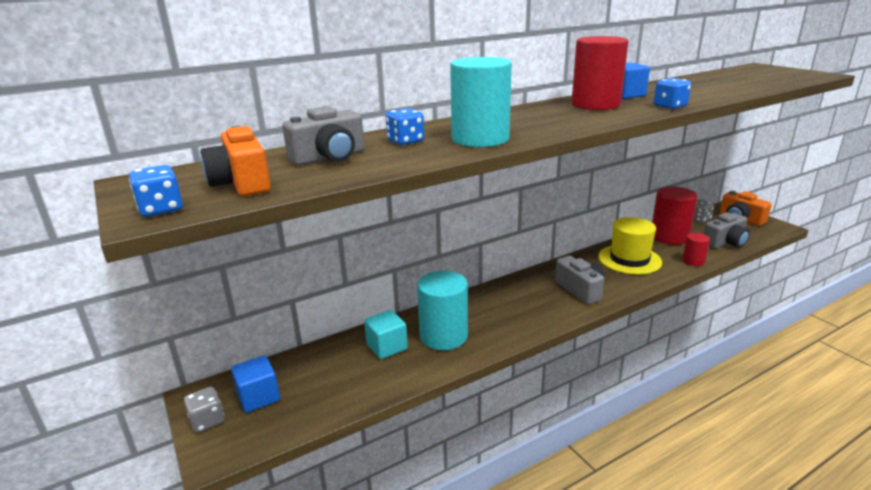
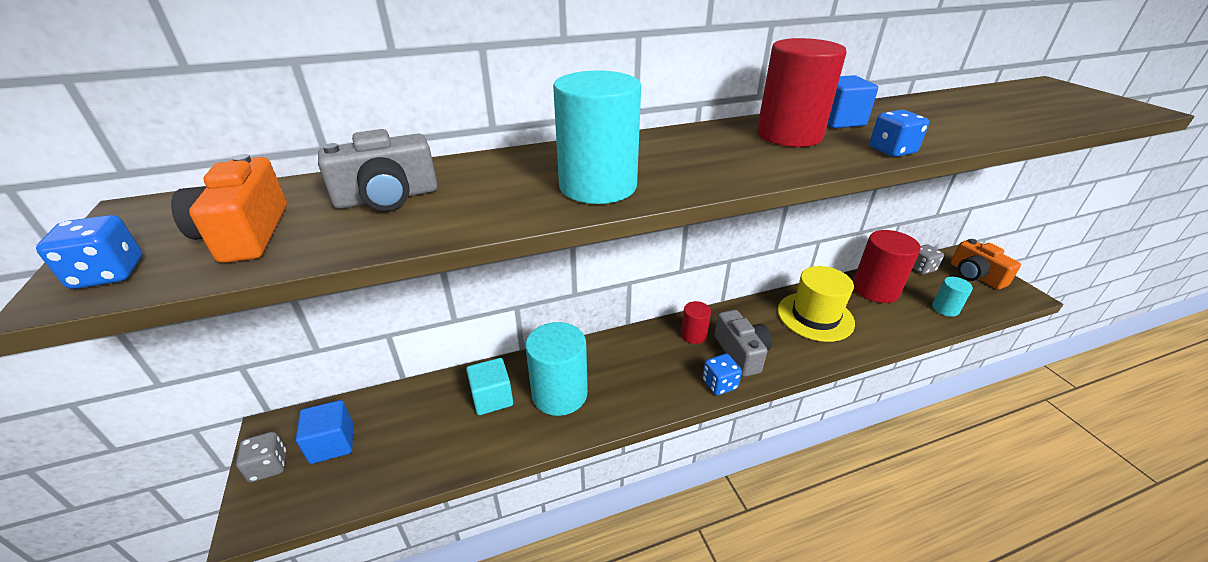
camera: 10 degrees right, 10 degrees up
(405, 141) = (501, 178): blue dice -> blue dice (719, 384)
(693, 261) = (895, 331): red cylinder -> red cylinder (693, 335)
(725, 242) = (945, 309): grey camera -> turquoise cylinder

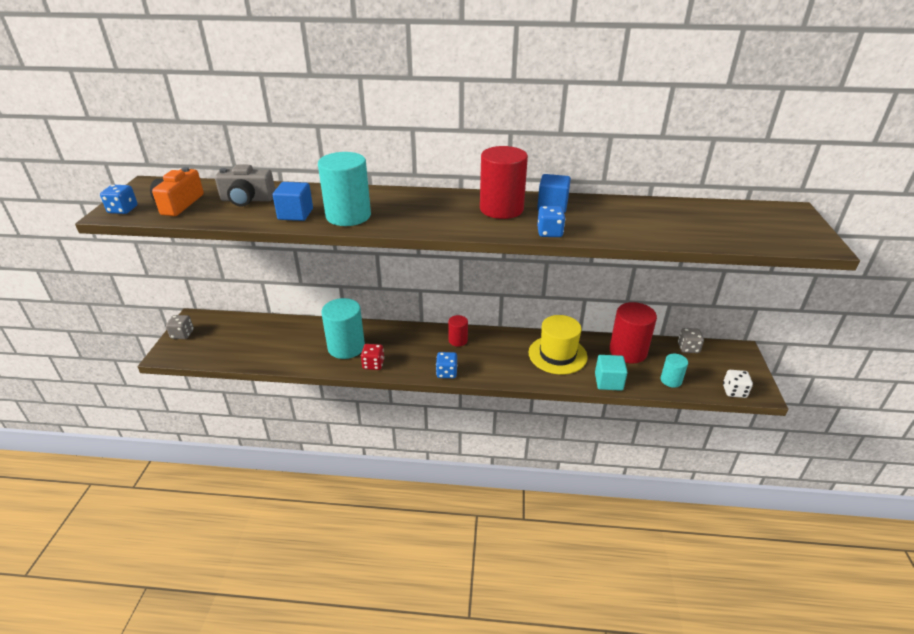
camera: 25 degrees right, 0 degrees up
(332, 443) = (216, 333): blue cube -> blue cube (295, 214)
(492, 398) = (308, 337): turquoise cube -> turquoise cube (608, 382)
(617, 407) = (373, 364): none -> red dice
(741, 353) = (479, 360): grey camera -> none
(975, 275) = (732, 366): orange camera -> none
(1006, 301) = (734, 391): none -> white dice

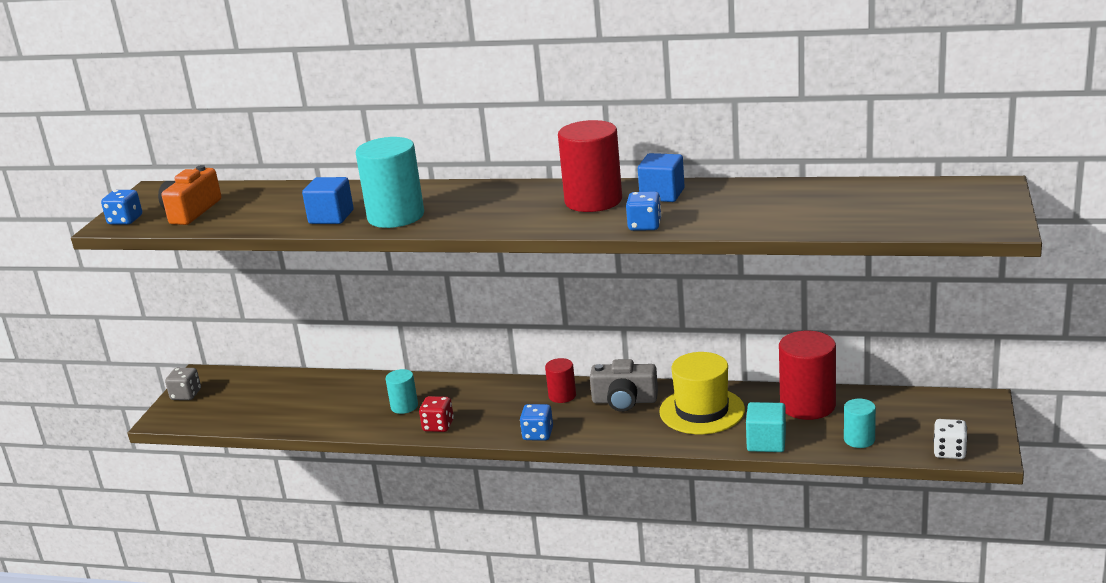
camera: 10 degrees right, 10 degrees down
(247, 200) = (274, 203): grey camera -> grey camera (624, 401)
(346, 347) = (404, 406): turquoise cylinder -> turquoise cylinder, size x0.53
(688, 348) = (901, 399): grey dice -> none

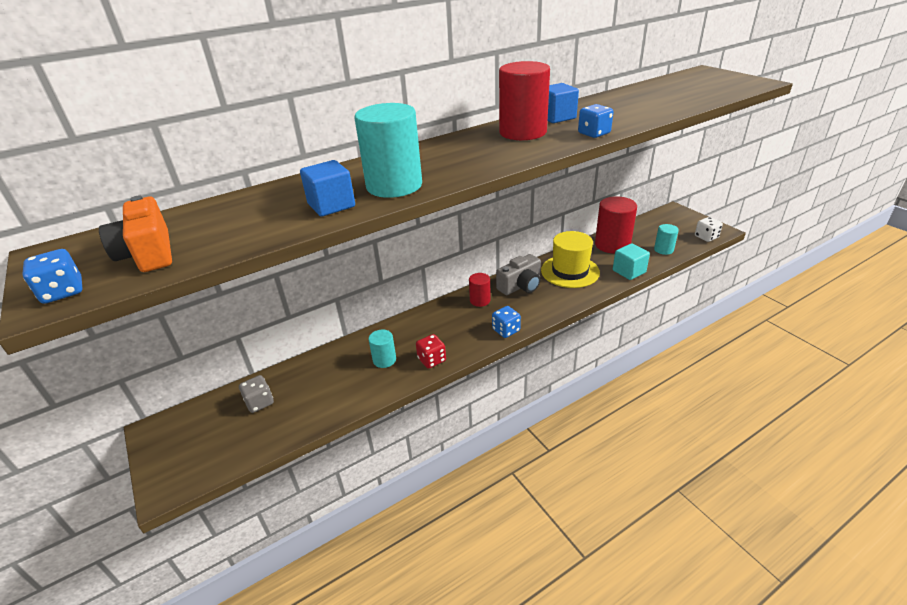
camera: 45 degrees left, 10 degrees up
(186, 395) = (162, 454): grey dice -> grey dice (259, 402)

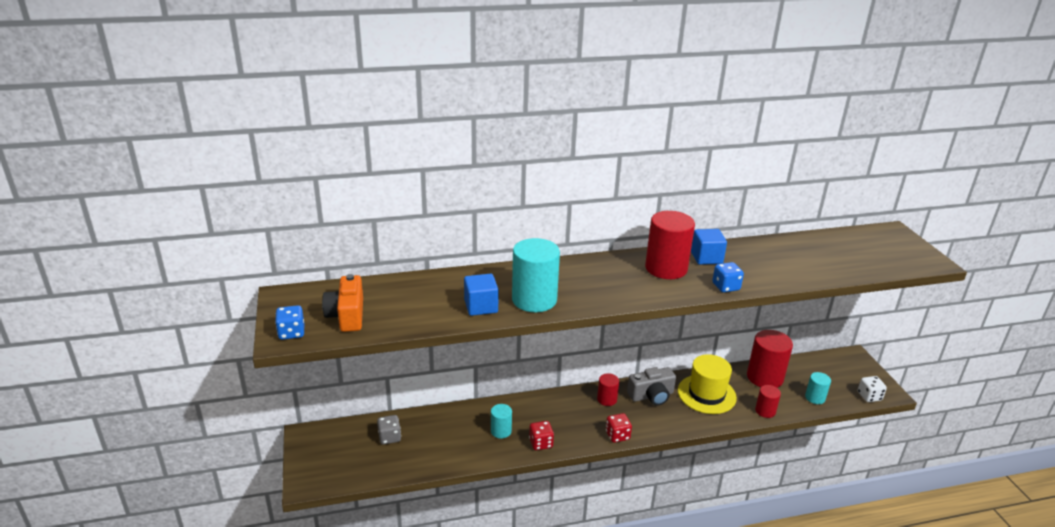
camera: 15 degrees right, 5 degrees down
(506, 330) = (617, 435): blue dice -> red dice
(629, 271) = (765, 411): turquoise cube -> red cylinder

